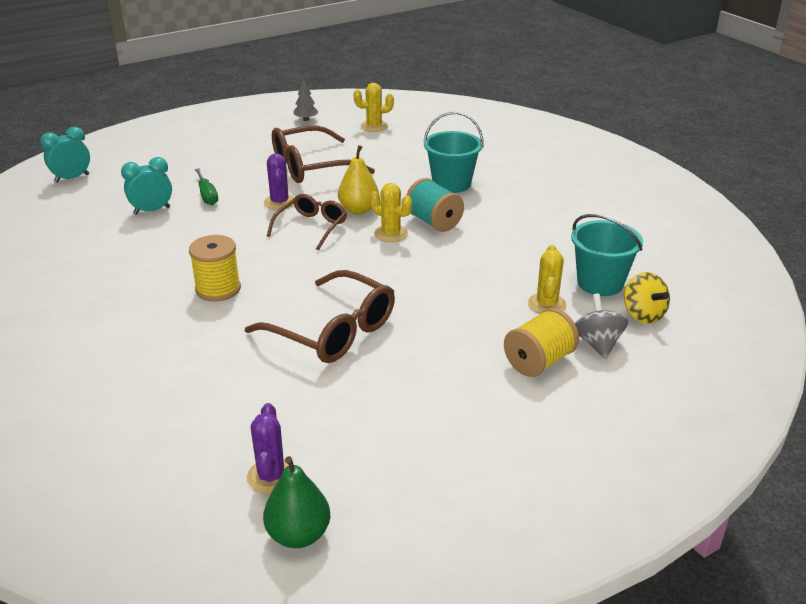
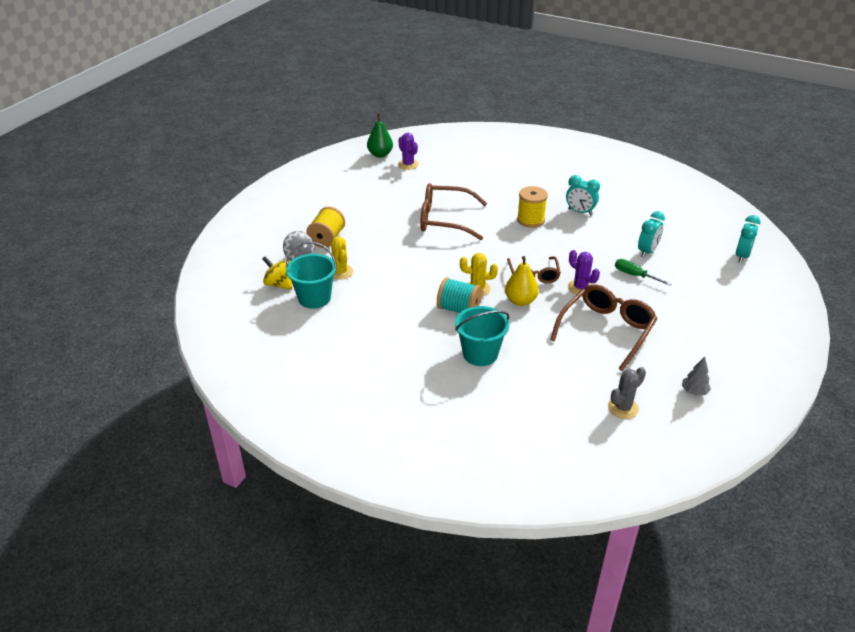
camera: 150 degrees right, 5 degrees up
(139, 278) = (580, 212): none -> turquoise clock
(374, 126) = (623, 408): yellow cactus -> grey cactus

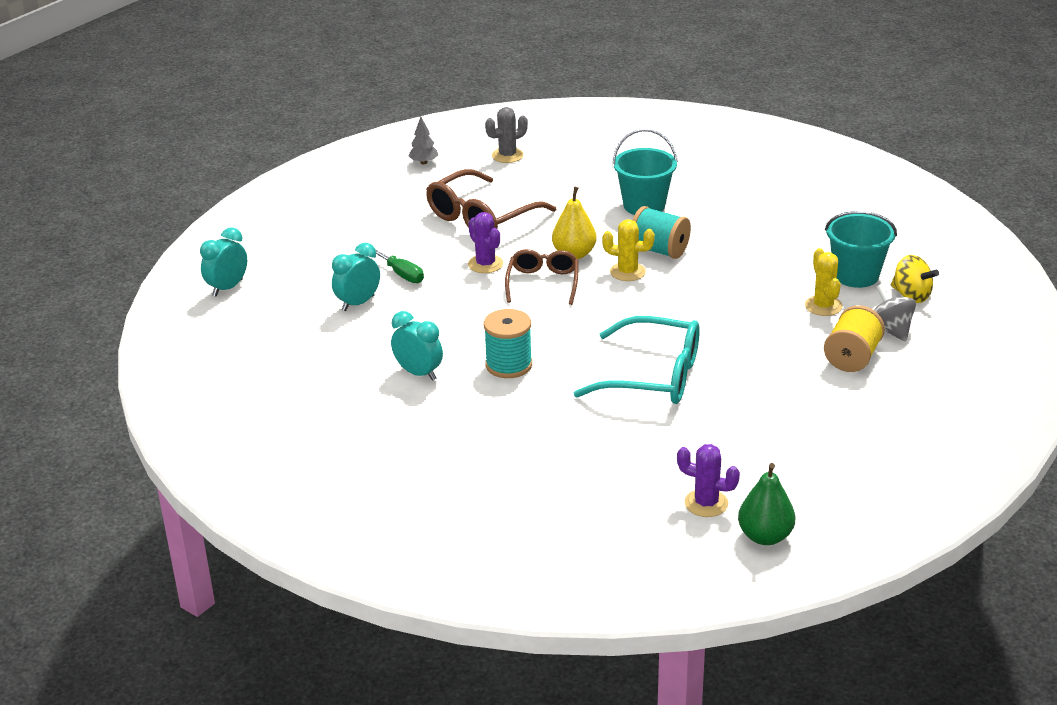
camera: 170 degrees left, 5 degrees down
(408, 164) = (706, 503): purple cactus -> purple cactus turned 45 degrees counterclockwise
(445, 220) = (653, 376): brown glasses -> turquoise glasses
(530, 220) = (509, 365): yellow spool -> turquoise spool

